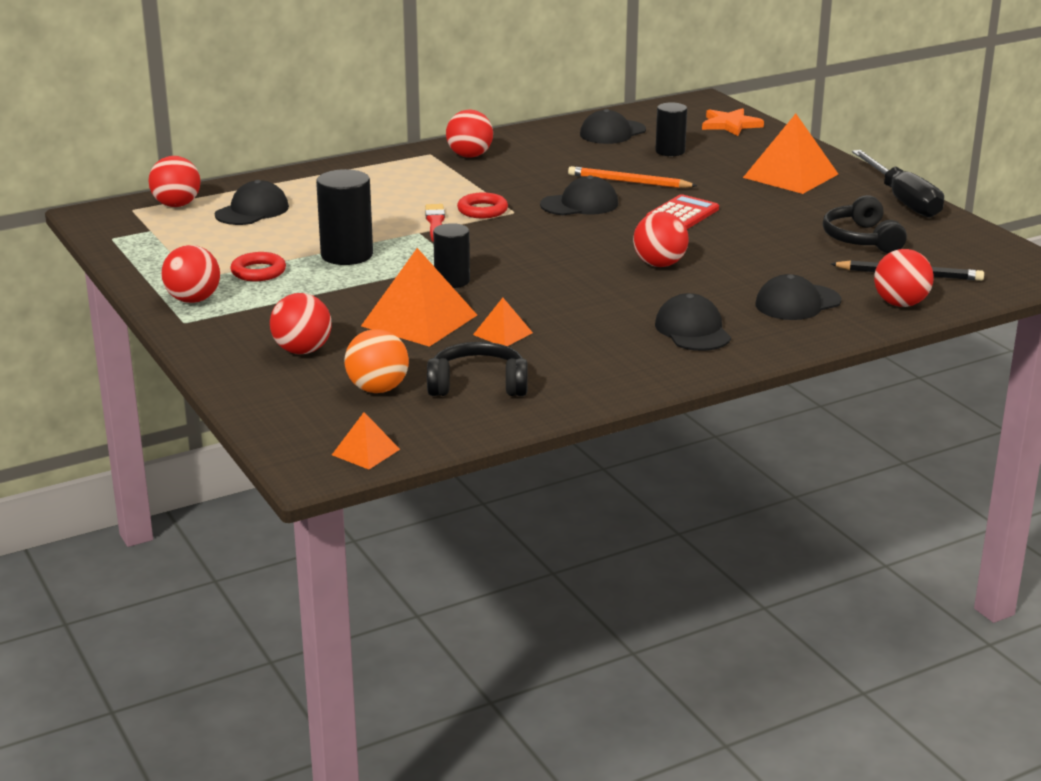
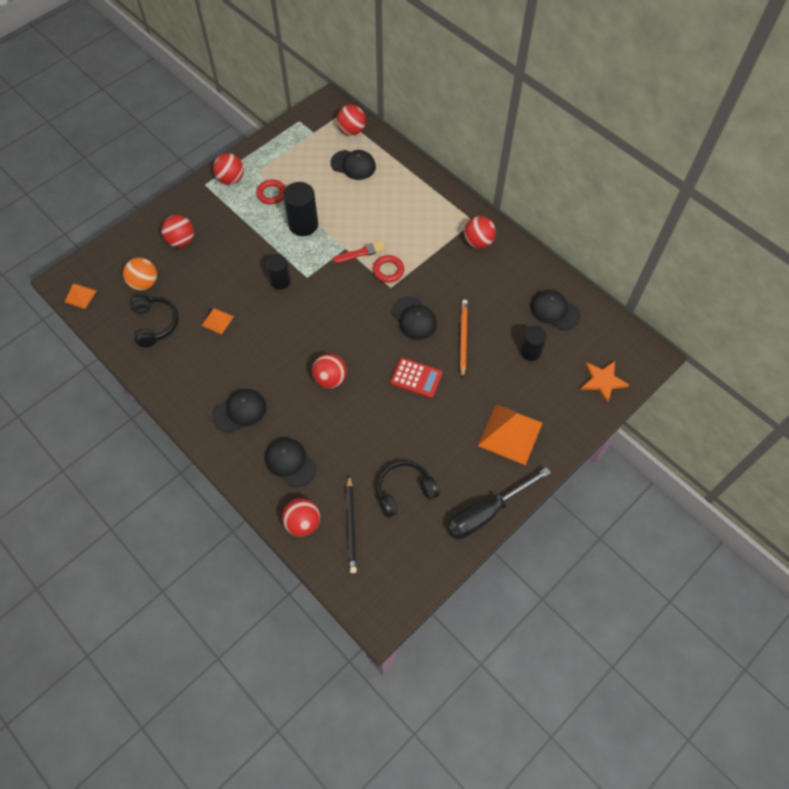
camera: 75 degrees right, 35 degrees up
(419, 320) = (226, 279): orange pyramid -> none

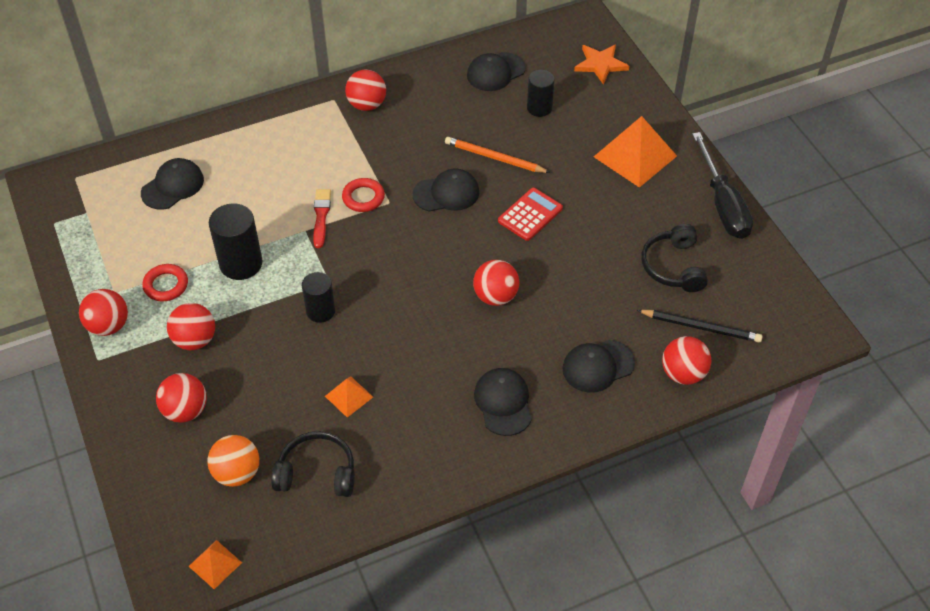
camera: 70 degrees left, 10 degrees down
(351, 131) = (112, 172): red ball -> red ball (195, 340)

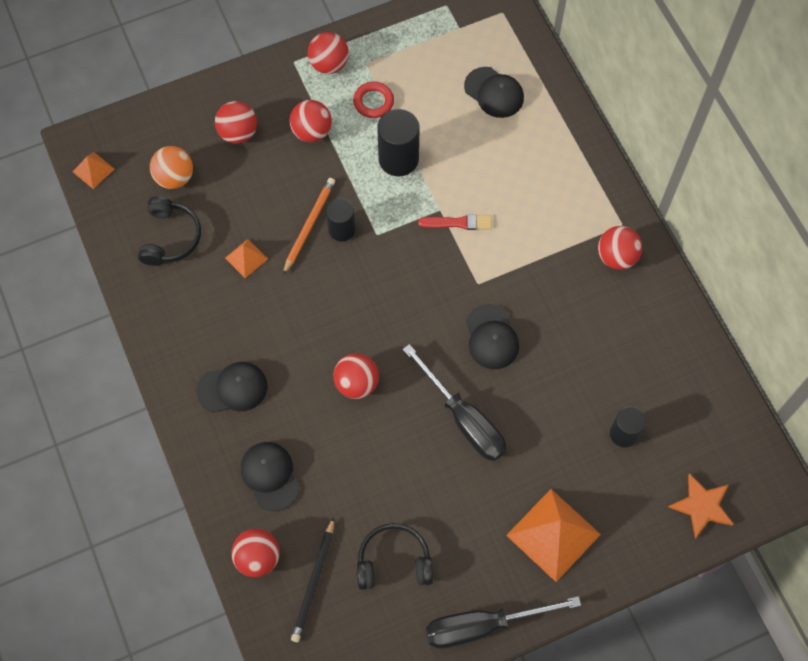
camera: 90 degrees right, 15 degrees up
(363, 198) = (483, 259): red ring -> none
(494, 158) = (544, 385): orange pencil -> orange pencil (309, 225)
(495, 72) = (678, 388): black cap -> none
(530, 215) = (464, 419): red calculator -> black screwdriver

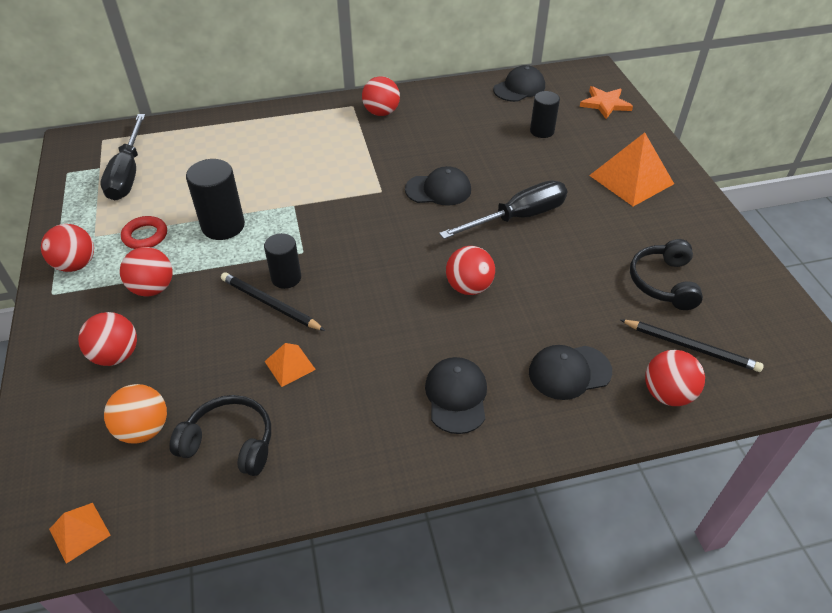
camera: 80 degrees left, 20 degrees down
(309, 225) = (270, 304): orange pencil -> black pencil
(458, 223) = (313, 195): red brush -> none
(483, 625) = (720, 231): black screwdriver -> black screwdriver (128, 173)
(494, 92) = (185, 156): black cap -> black cap (519, 88)

